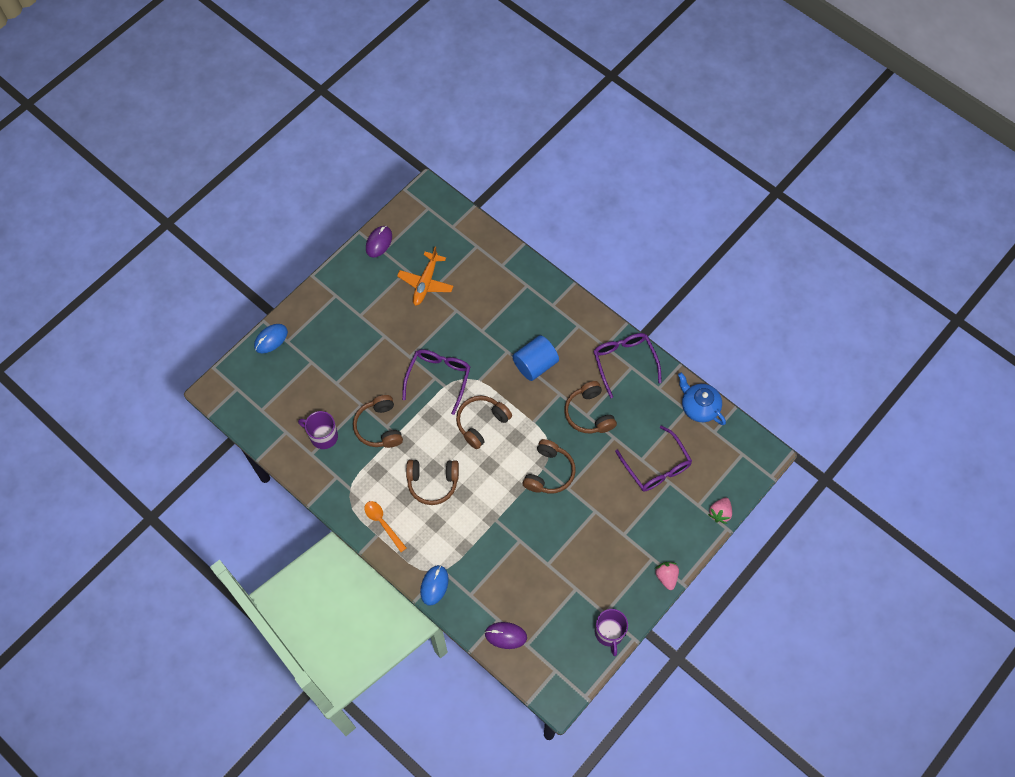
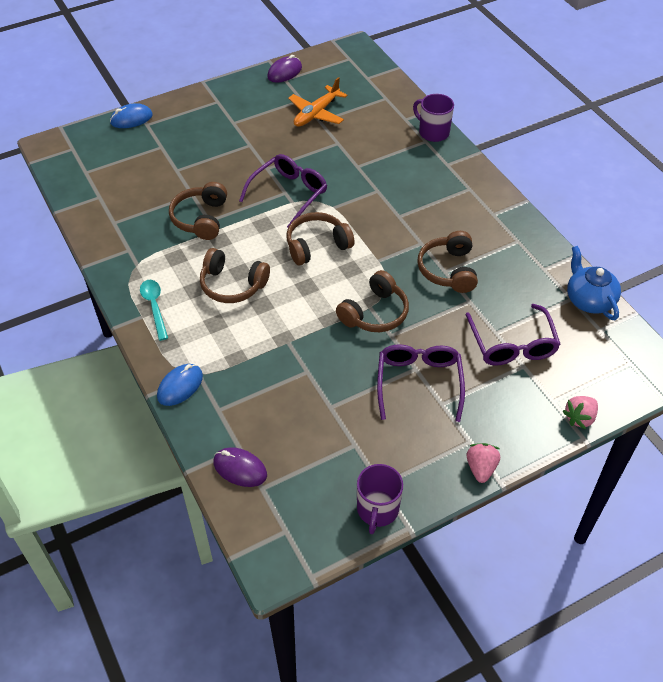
camera: 20 degrees right, 15 degrees down
(323, 436) = (136, 210): purple mug -> purple mug (433, 132)
(383, 523) = (154, 307): orange spoon -> turquoise spoon
(535, 364) = (404, 209): blue cylinder -> none
(624, 362) = (511, 234): purple glasses -> purple glasses (419, 383)

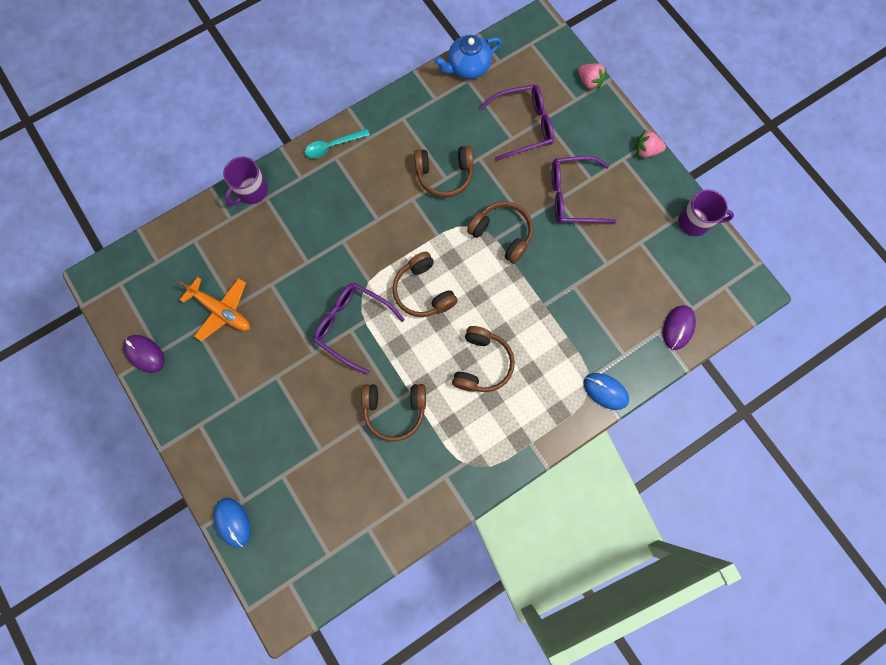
camera: 95 degrees left, 25 degrees up
(154, 307) = (517, 433): turquoise spoon -> turquoise spoon (332, 146)

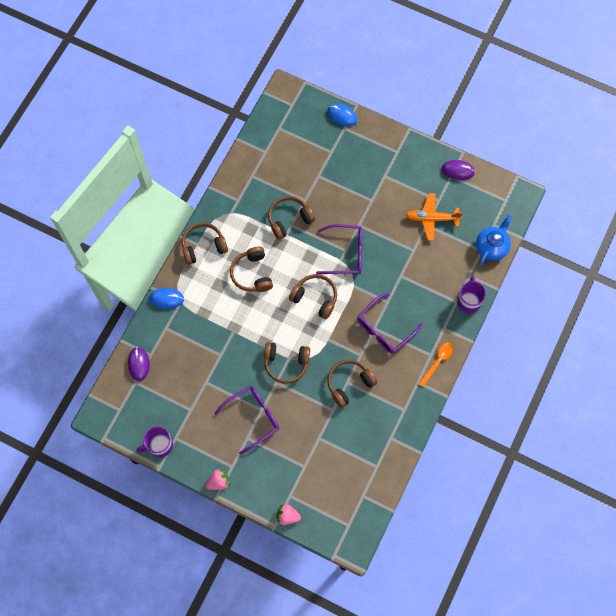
camera: 150 degrees right, 5 degrees down
(332, 146) = (438, 362): turquoise spoon -> orange spoon
(468, 67) = (383, 477): blue teapot -> blue teapot (492, 246)
(523, 126) = (316, 452): purple glasses -> purple glasses (384, 328)
(524, 436) = (203, 246): none -> brown headphones

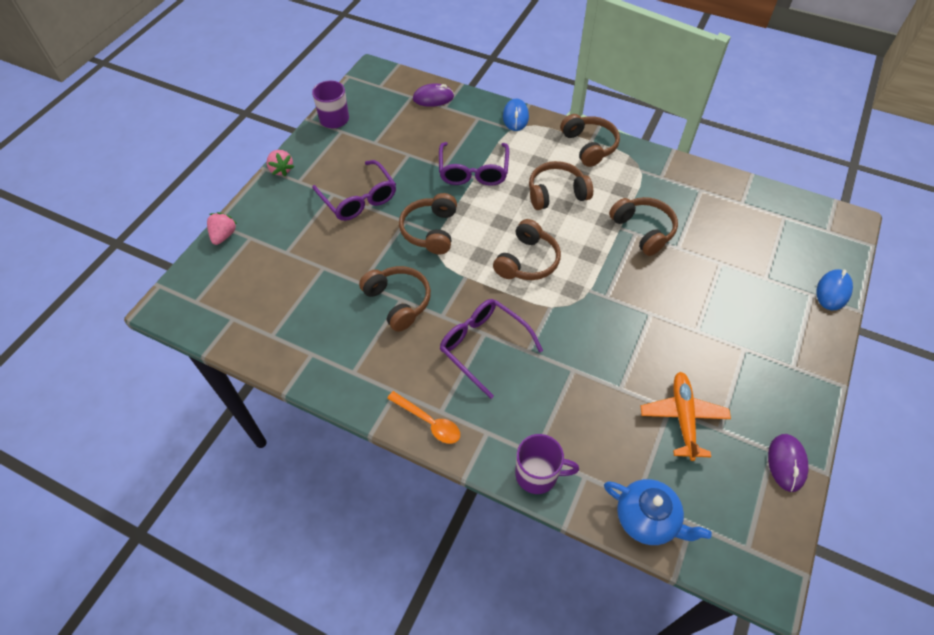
camera: 90 degrees right, 15 degrees down
(346, 253) = (601, 297): purple glasses -> purple glasses (473, 171)

